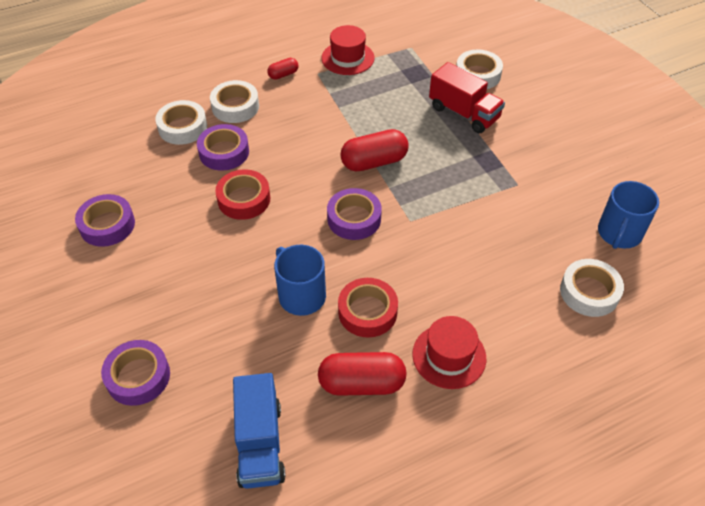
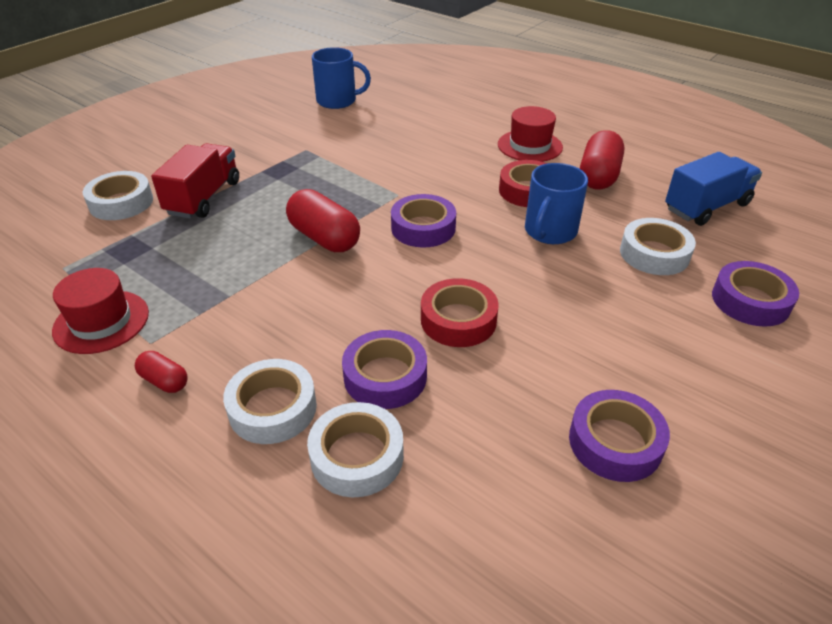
camera: 115 degrees left, 10 degrees down
(361, 383) = (598, 176): red capsule -> red capsule turned 45 degrees clockwise
(589, 292) = (411, 104): white tape -> white tape (654, 254)

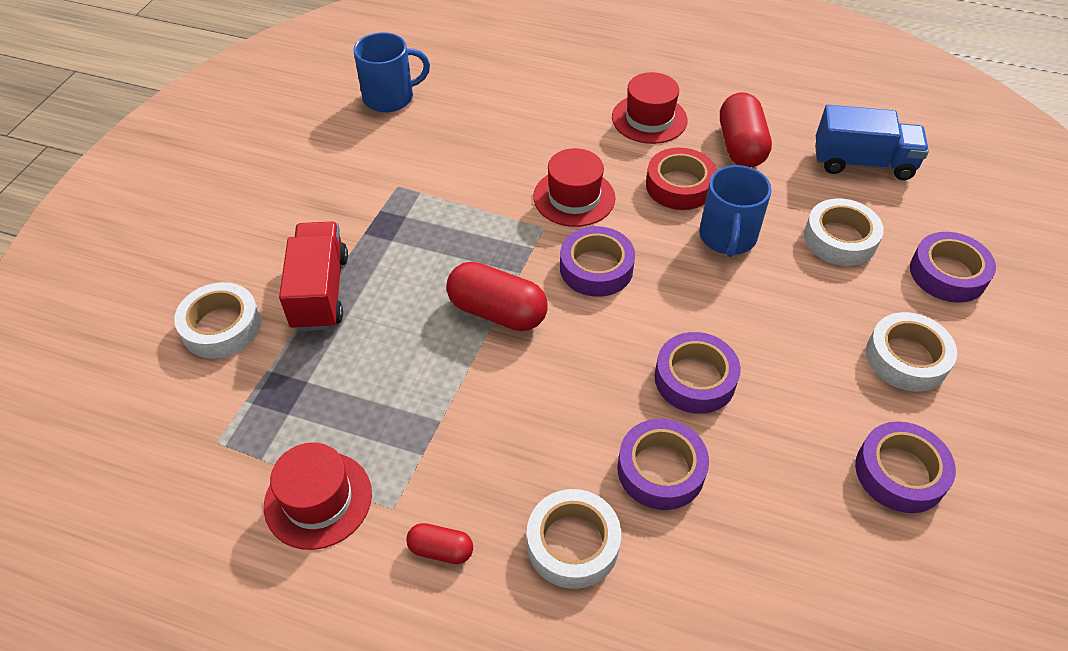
camera: 20 degrees left, 10 degrees up
(357, 456) = (684, 568): white tape -> white tape (906, 358)
(435, 181) = (574, 197): none -> red hat
(458, 320) = (695, 379): red tape -> purple tape
(706, 207) = (862, 163): blue truck -> blue truck turned 60 degrees clockwise

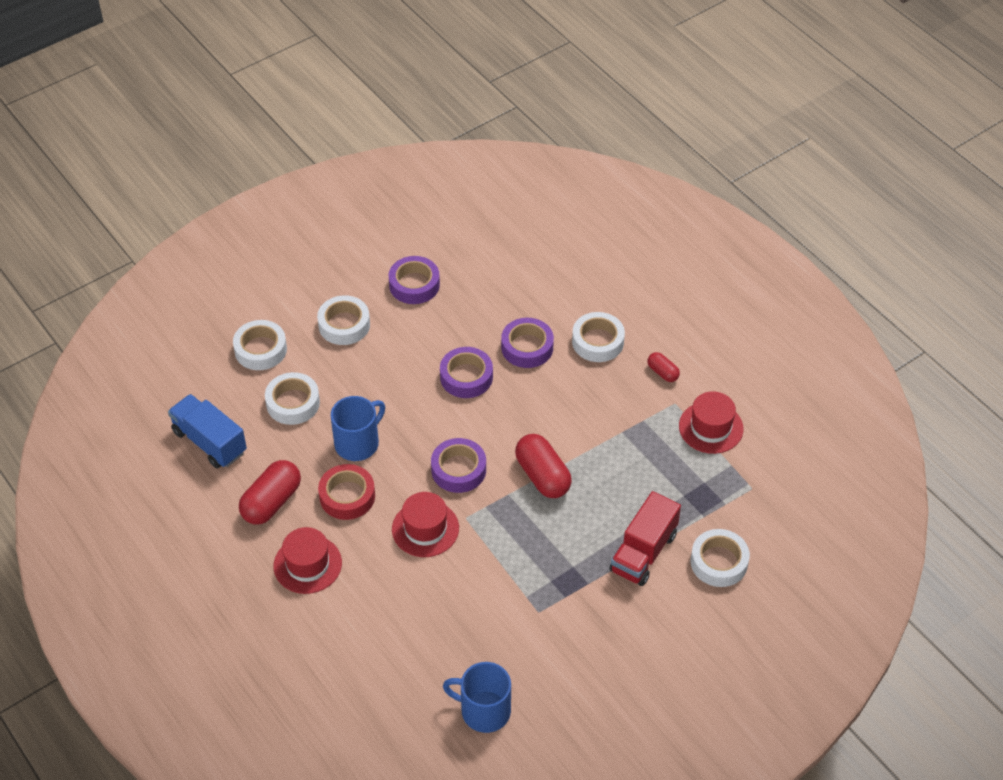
camera: 145 degrees left, 0 degrees up
(947, 274) = (260, 350): purple tape -> white tape

